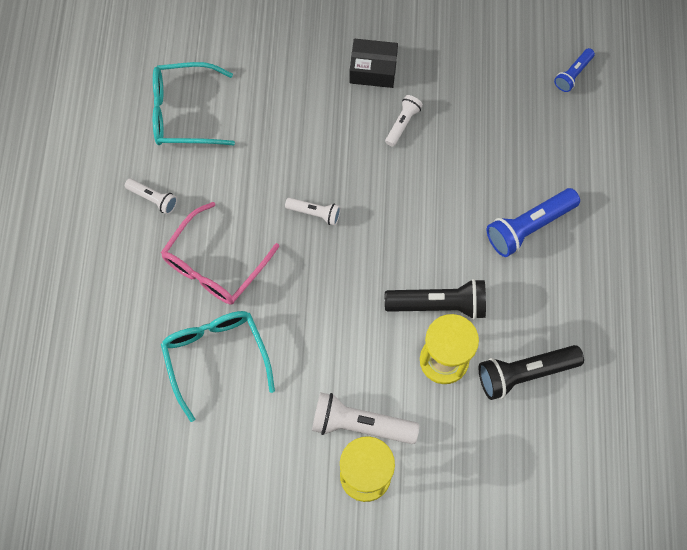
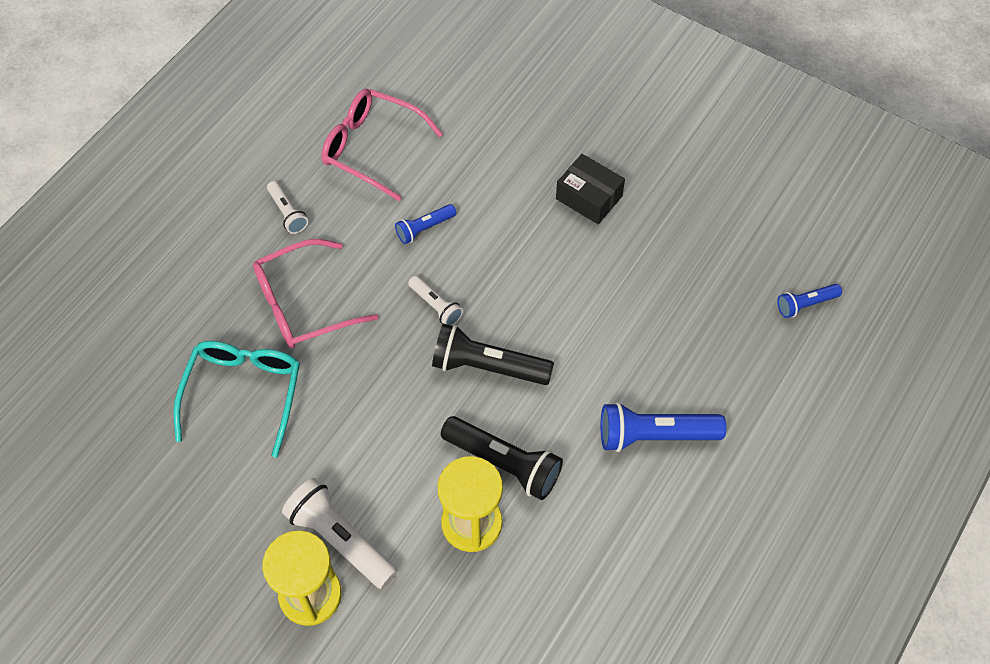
camera: 30 degrees right, 10 degrees down
(182, 112) = (370, 147): turquoise glasses -> pink glasses
(267, 157) = (424, 228): none -> blue flashlight
(402, 123) = (585, 264): white flashlight -> none
(524, 373) = (550, 585): black flashlight -> black flashlight (487, 366)

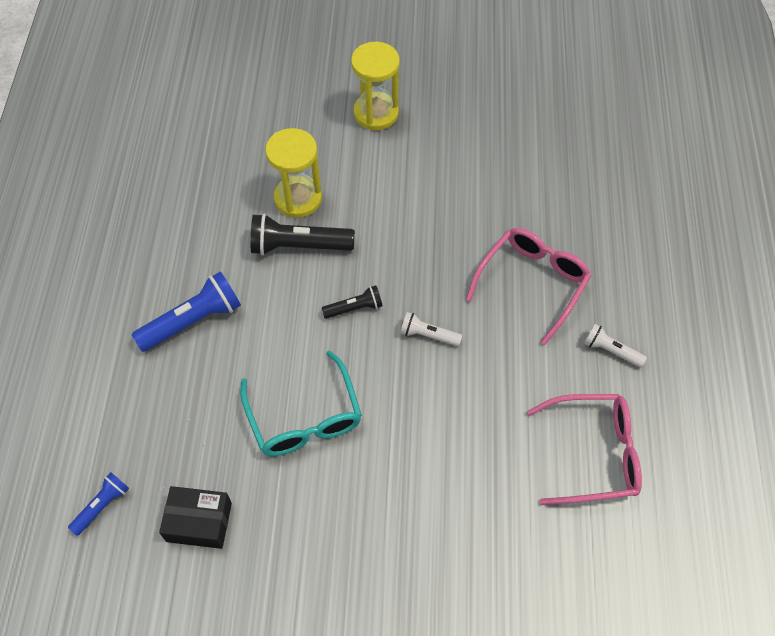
camera: 150 degrees right, 0 degrees up
(244, 392) = (520, 202): turquoise glasses -> turquoise glasses (305, 419)
(340, 539) = (380, 149): white flashlight -> none
(424, 228) = (487, 398): blue flashlight -> none
(487, 366) = (354, 308): black flashlight -> black flashlight, size x0.56
(589, 197) = (359, 512): black box -> black box (199, 522)

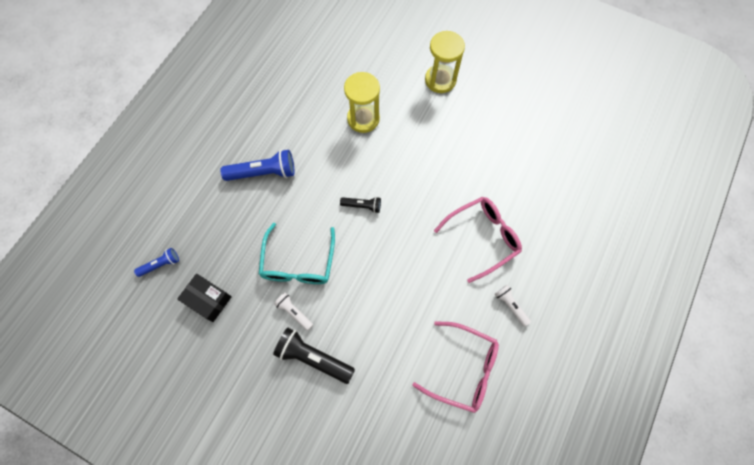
camera: 25 degrees right, 10 degrees up
(298, 246) = (348, 150): black flashlight -> black flashlight (313, 357)
(428, 335) = (398, 243): white flashlight -> white flashlight (294, 312)

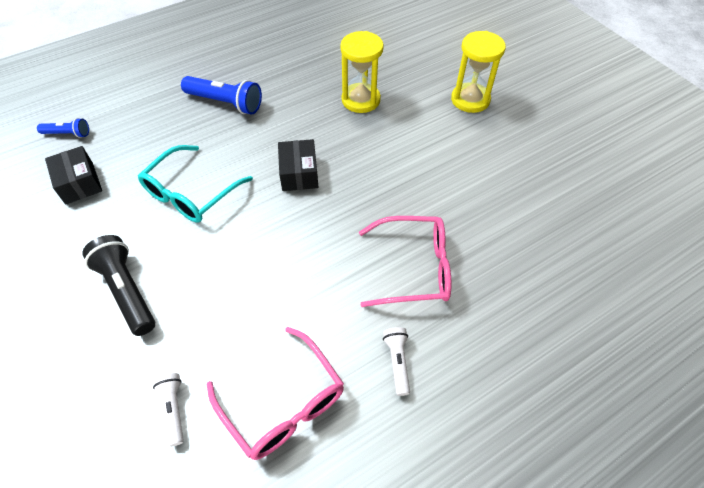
camera: 30 degrees right, 15 degrees down
(294, 312) = (147, 236): white flashlight -> white flashlight (173, 409)
(362, 206) = (299, 173): black flashlight -> black box

